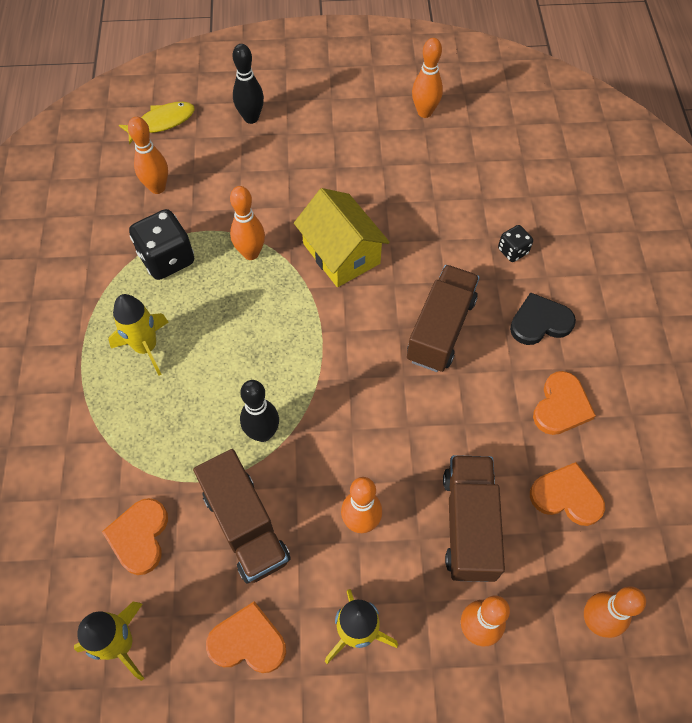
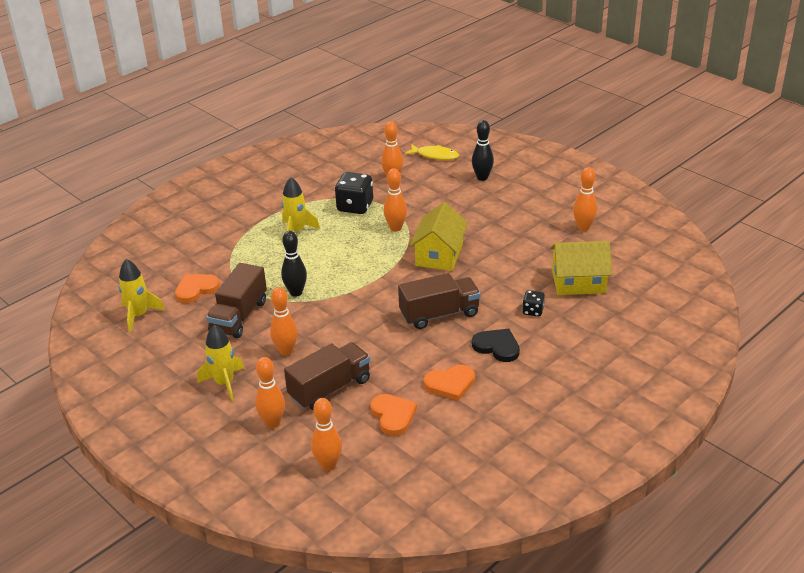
camera: 50 degrees right, 25 degrees down
(248, 641) = (181, 351): orange heart -> none
(504, 183) = (578, 282): none -> yellow house

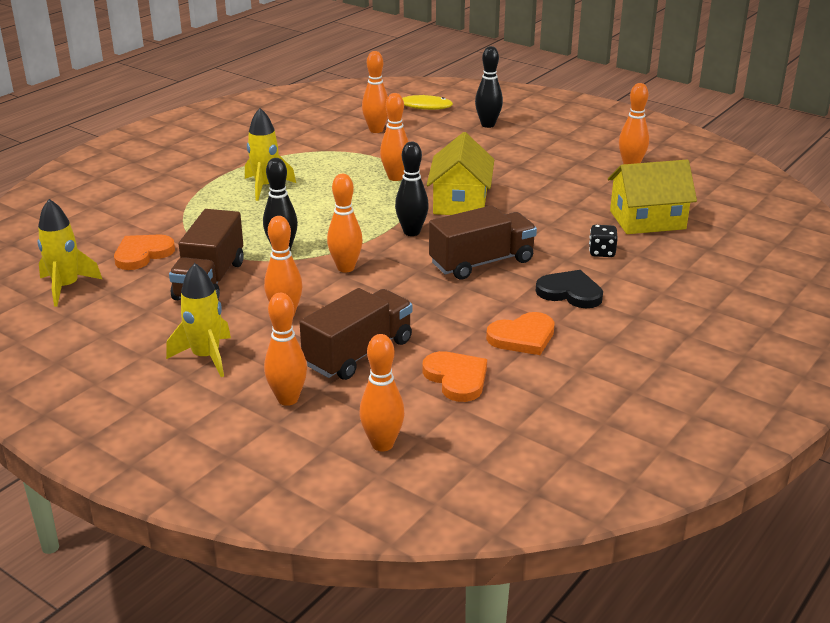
camera: 10 degrees left, 5 degrees down
(338, 312) = (345, 268): none -> orange bowling pin
(355, 206) = (336, 159): black dice -> none
(395, 282) = (411, 232): none -> black bowling pin

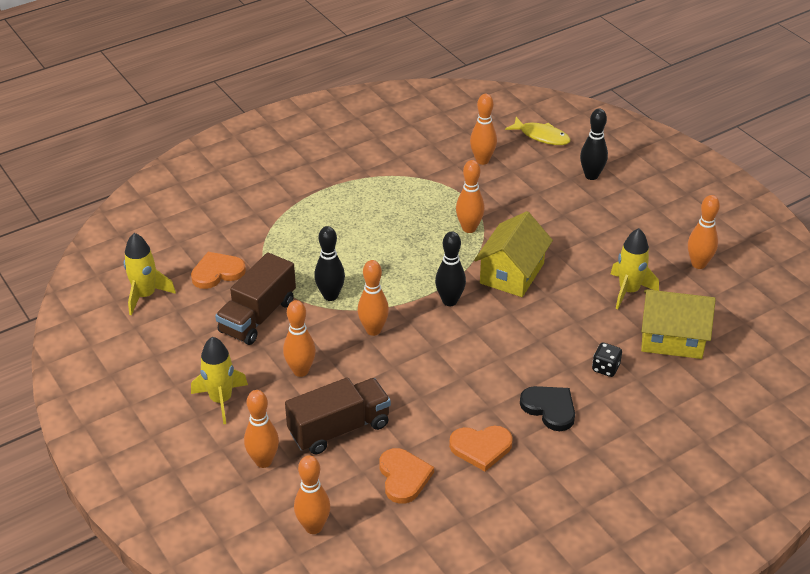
camera: 20 degrees right, 10 degrees up
(266, 187) = (351, 214): yellow rocket -> yellow rocket (628, 291)
(482, 262) = (492, 353): brown truck -> none

